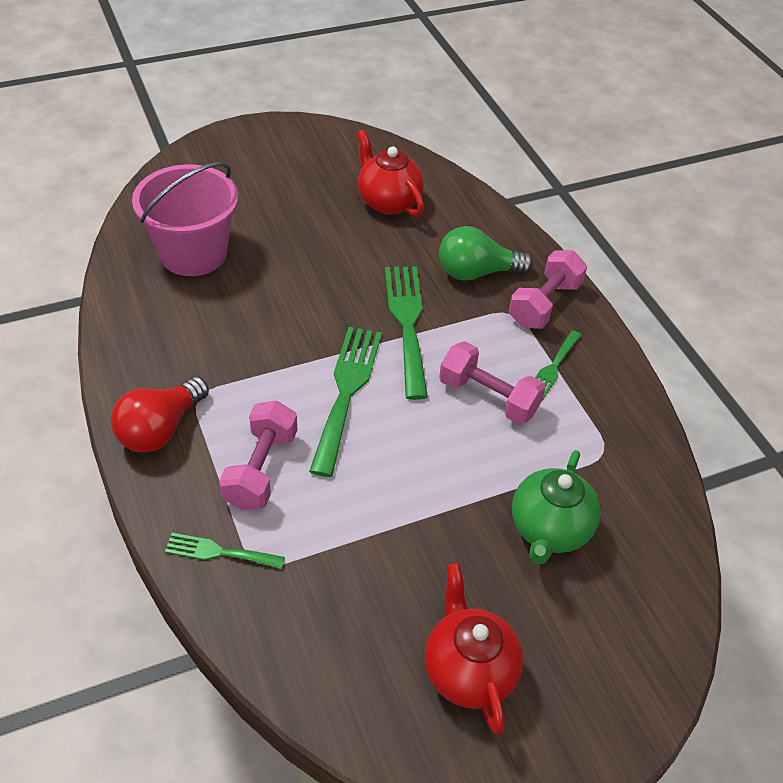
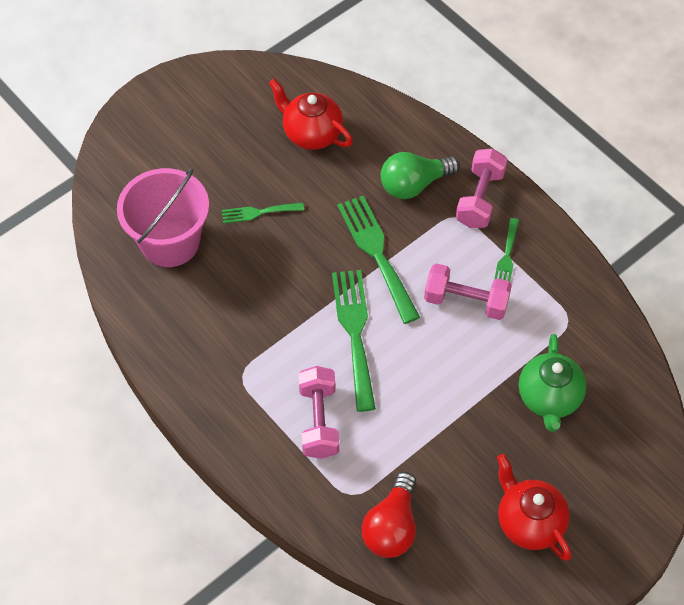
camera: 15 degrees left, 10 degrees up
(160, 429) = (226, 413): red light bulb -> red light bulb (391, 527)
(219, 552) = (319, 496): green fork -> green fork (258, 212)

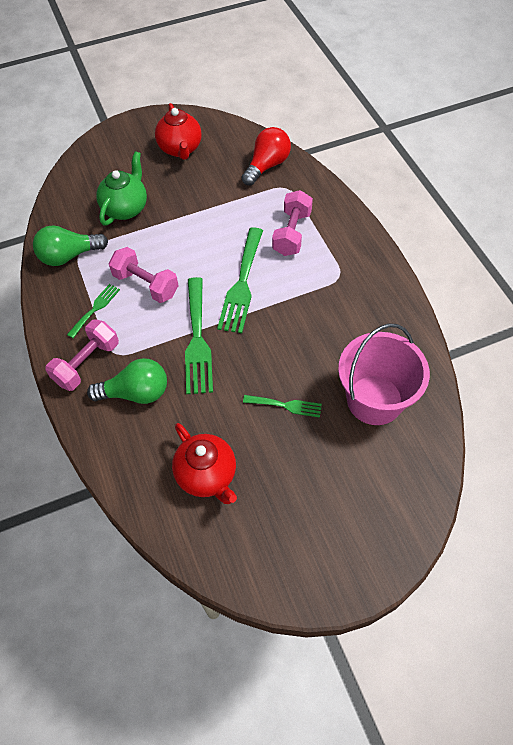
camera: 160 degrees left, 0 degrees up
(577, 312) = (69, 256): none -> green light bulb

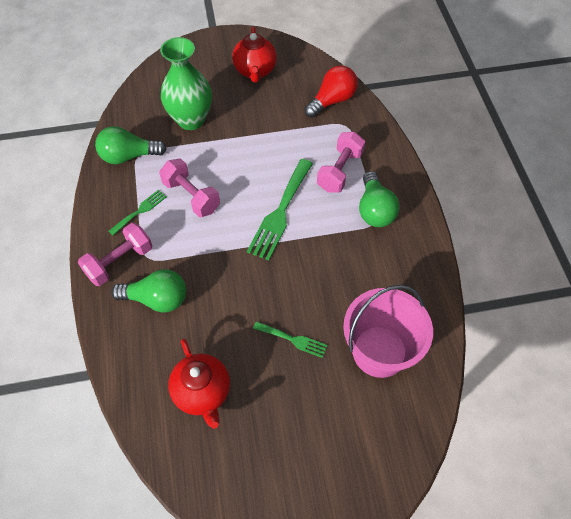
camera: 10 degrees right, 0 degrees up
(126, 208) = (191, 120): green teapot -> green vase
(197, 340) = (226, 259): green fork -> none
(336, 265) = (374, 210): none -> green light bulb

